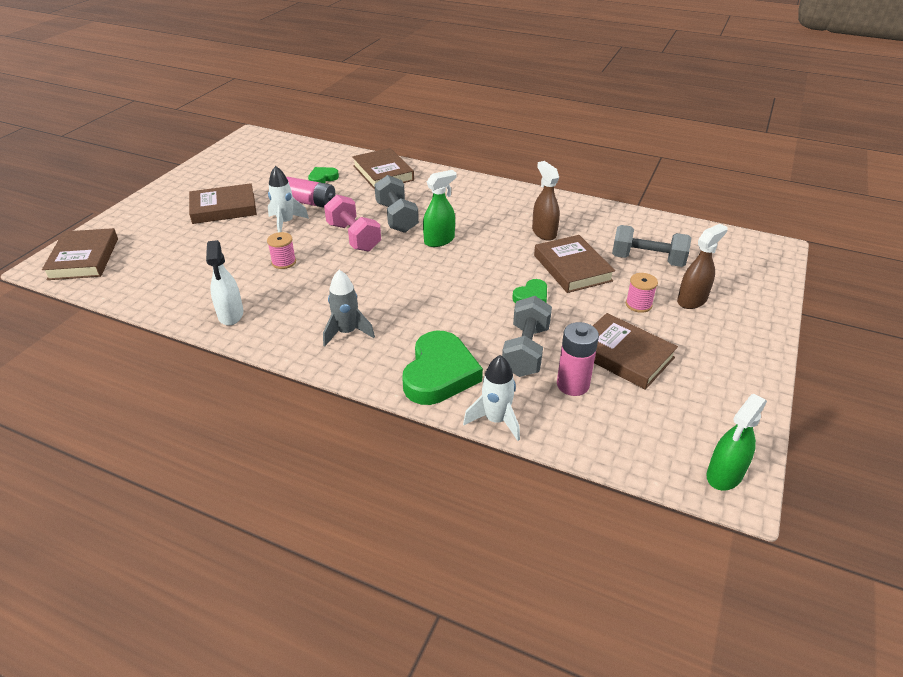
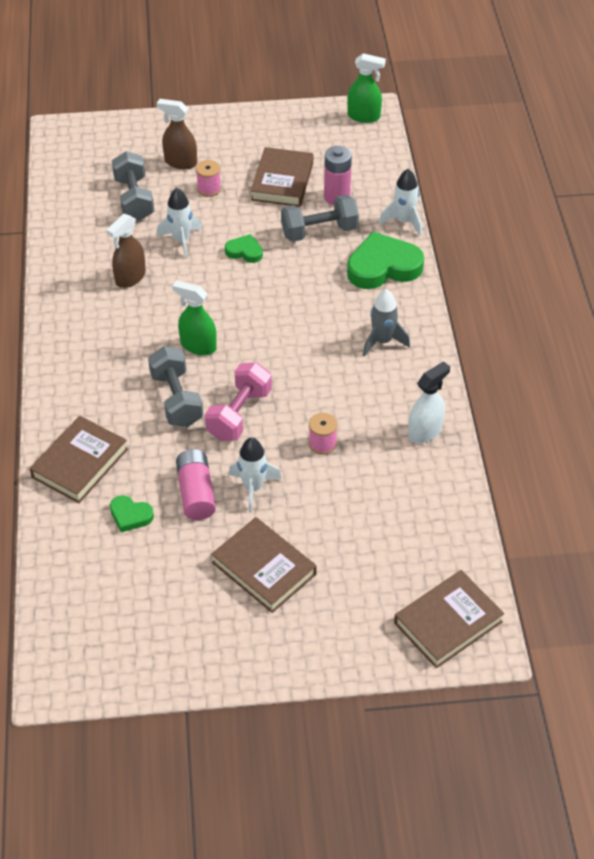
camera: 120 degrees left, 10 degrees up
(396, 217) = (176, 399): grey dumbbell -> grey dumbbell turned 60 degrees counterclockwise
(572, 268) = (181, 240): brown book -> white rocket

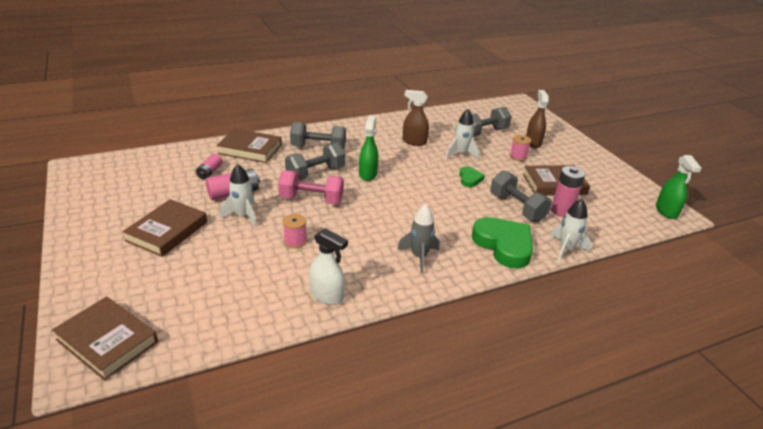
camera: 70 degrees right, 15 degrees down
(107, 384) = (318, 148): none -> grey dumbbell
(130, 516) = (210, 172): green heart -> pink battery

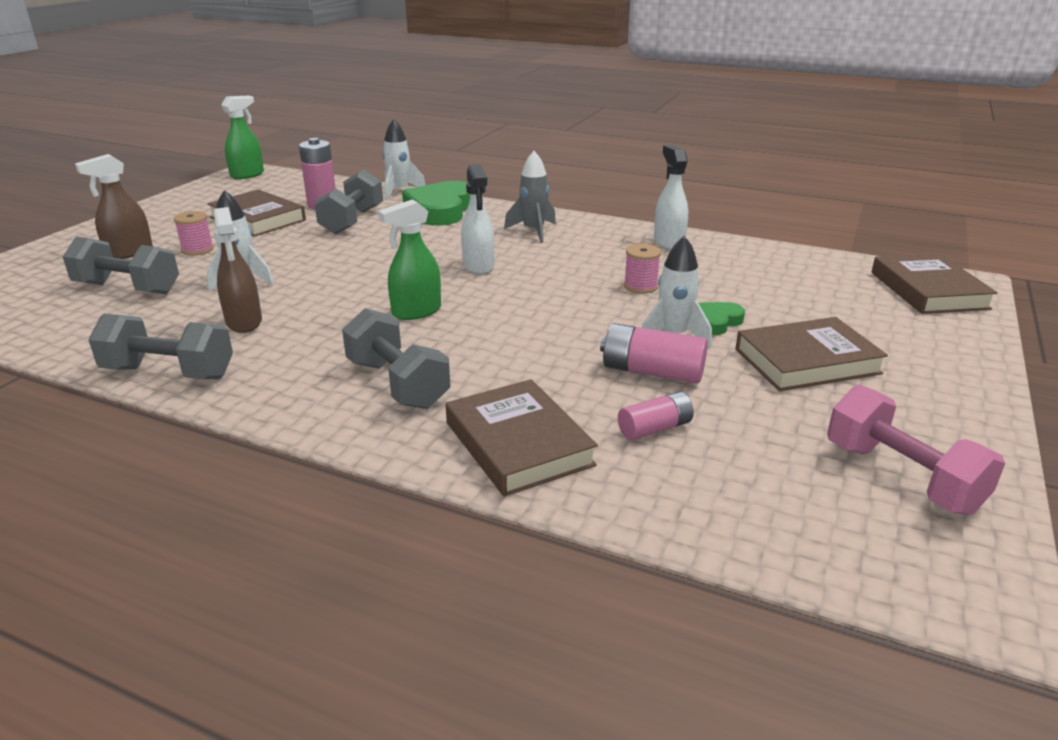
camera: 130 degrees left, 5 degrees down
(311, 199) = (551, 316): pink dumbbell -> pink dumbbell (901, 477)
(315, 173) = (483, 345): grey dumbbell -> grey dumbbell (169, 373)
(393, 211) = (478, 266): none -> white spray bottle
(469, 179) = (318, 256): green heart -> green heart (716, 322)

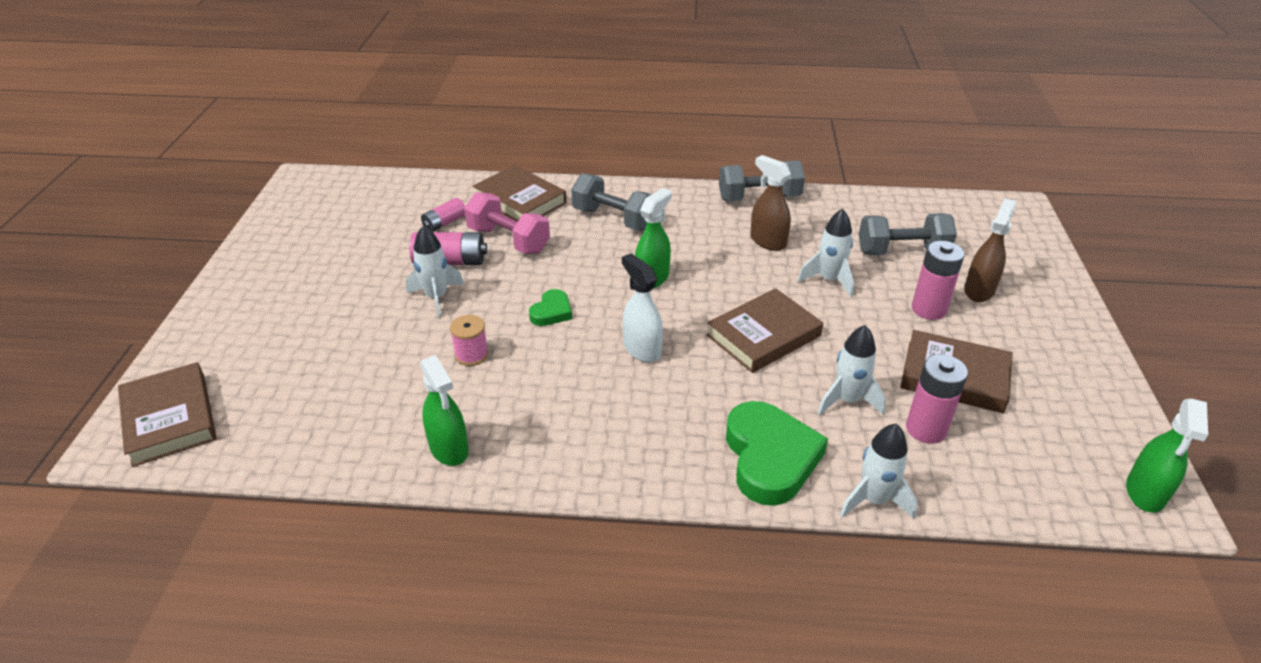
camera: 160 degrees right, 10 degrees up
(197, 250) = (928, 309): pink spool -> pink battery
(352, 221) = (847, 400): grey dumbbell -> white rocket
(533, 231) = (621, 433): grey rocket -> none
(668, 242) = (449, 449): white spray bottle -> green spray bottle
(716, 322) = (400, 322): green heart -> green heart (551, 312)
(807, 361) = (334, 294): brown book -> brown book (763, 335)
(901, 477) = (307, 223): pink dumbbell -> pink dumbbell (508, 240)

